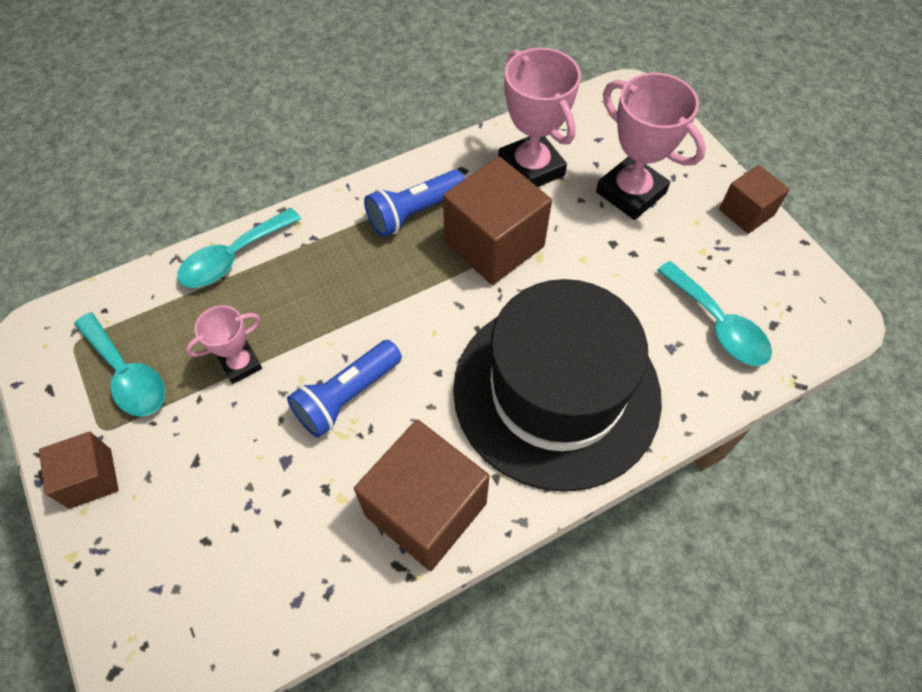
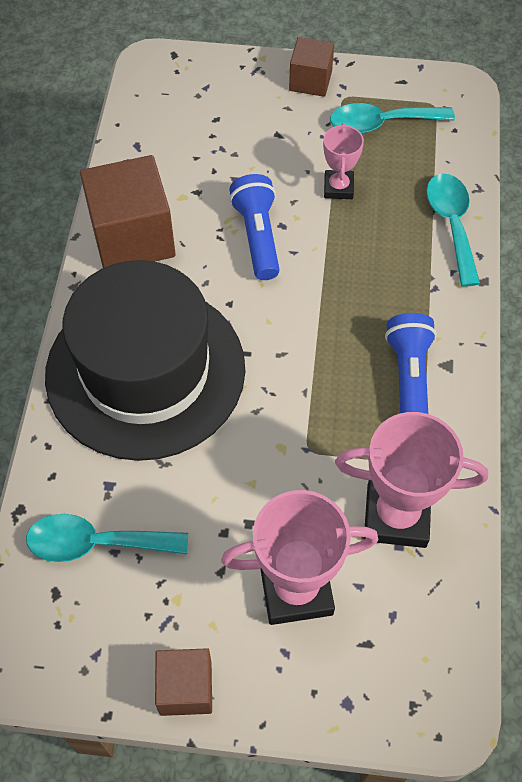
camera: 125 degrees right, 0 degrees up
(494, 244) = (324, 420): brown cube -> none

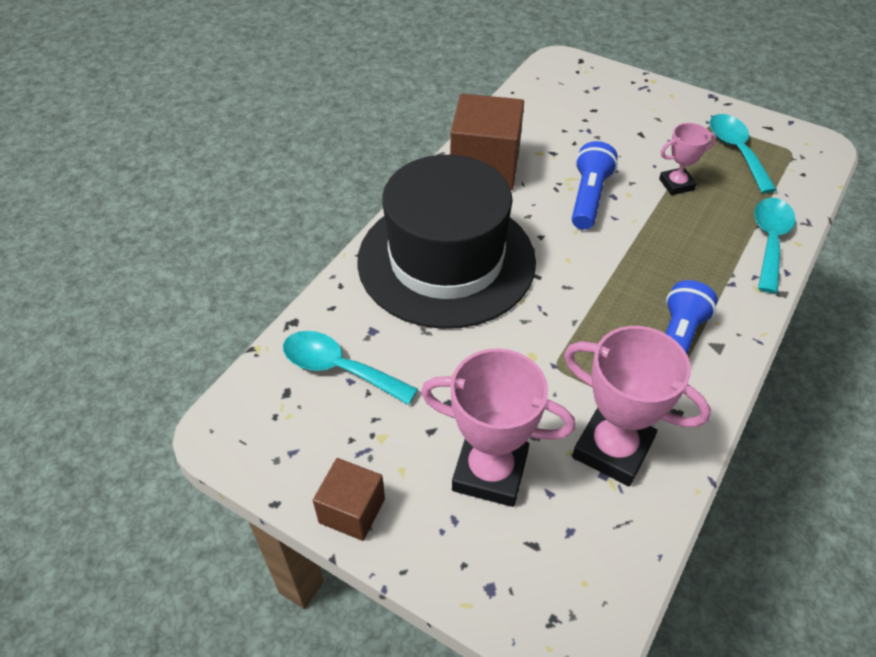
camera: 25 degrees right, 10 degrees down
(310, 81) = (687, 106): brown cube -> none
(338, 188) = (676, 184): pink trophy -> pink trophy turned 45 degrees clockwise
(381, 123) = (736, 151): turquoise spoon -> turquoise spoon turned 60 degrees clockwise

